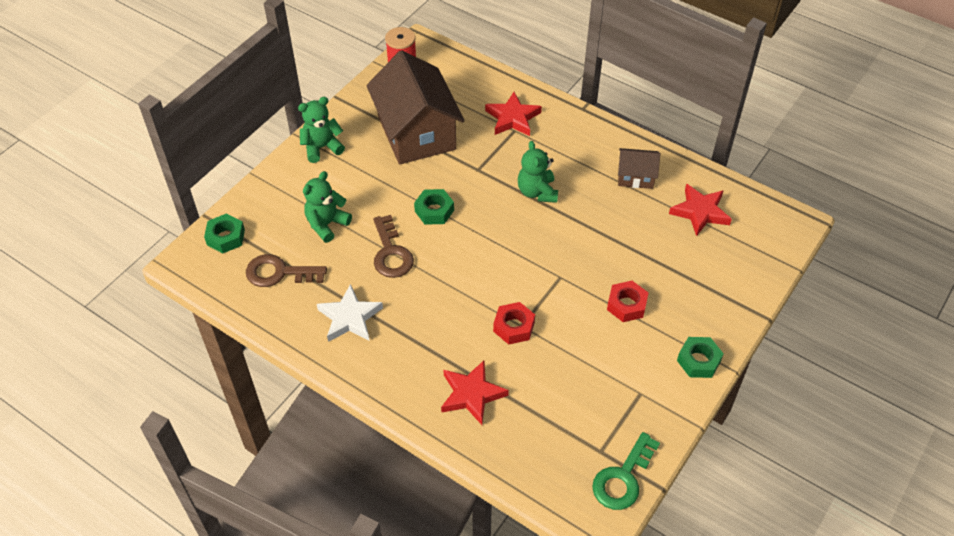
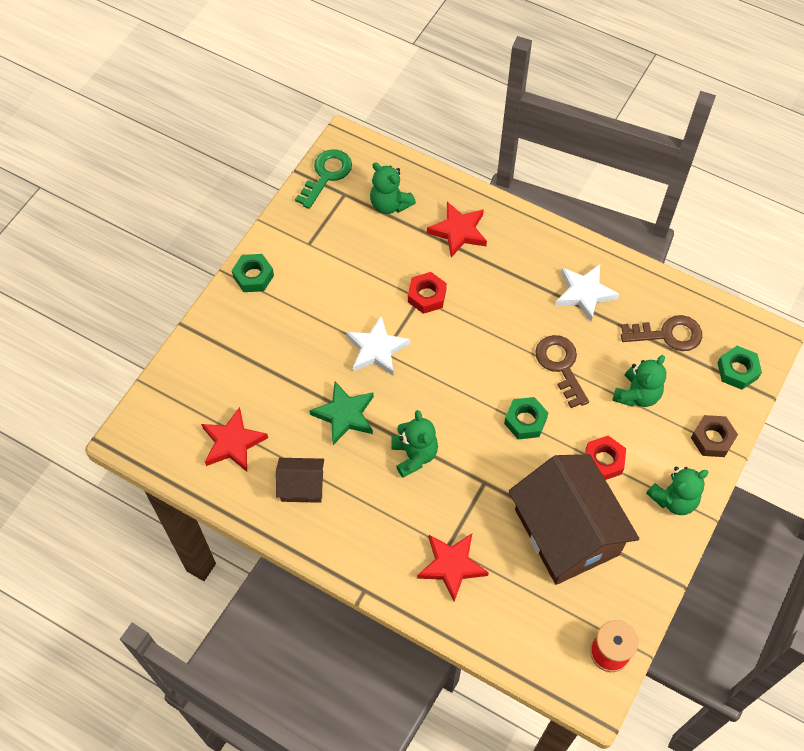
camera: 175 degrees right, 10 degrees up
(272, 186) = (712, 439): none -> brown nut
(547, 433) = (390, 204): none -> green teddy bear
(567, 280) = (377, 349): none -> white star
(599, 226) = (345, 415): none -> green star
(626, 305) = (318, 326): red nut -> red nut (603, 461)

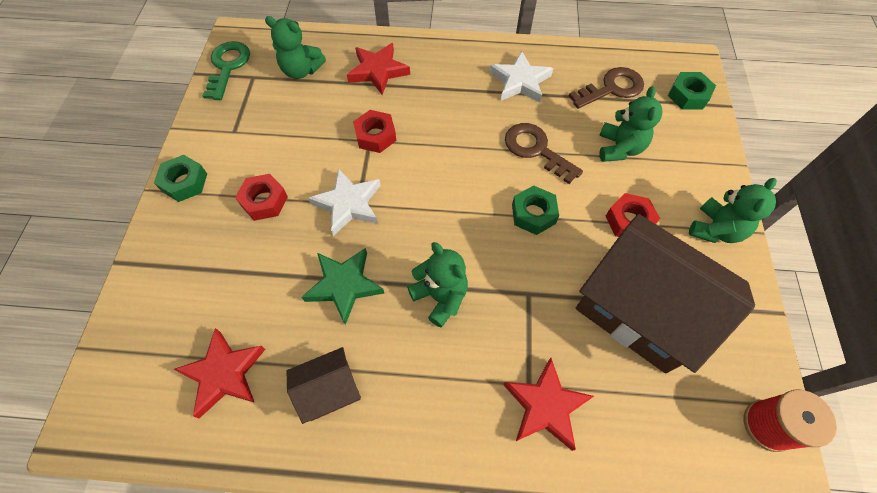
camera: 25 degrees left, 0 degrees up
(310, 319) = (264, 201): none -> red nut
(712, 439) = (709, 160): brown nut -> none

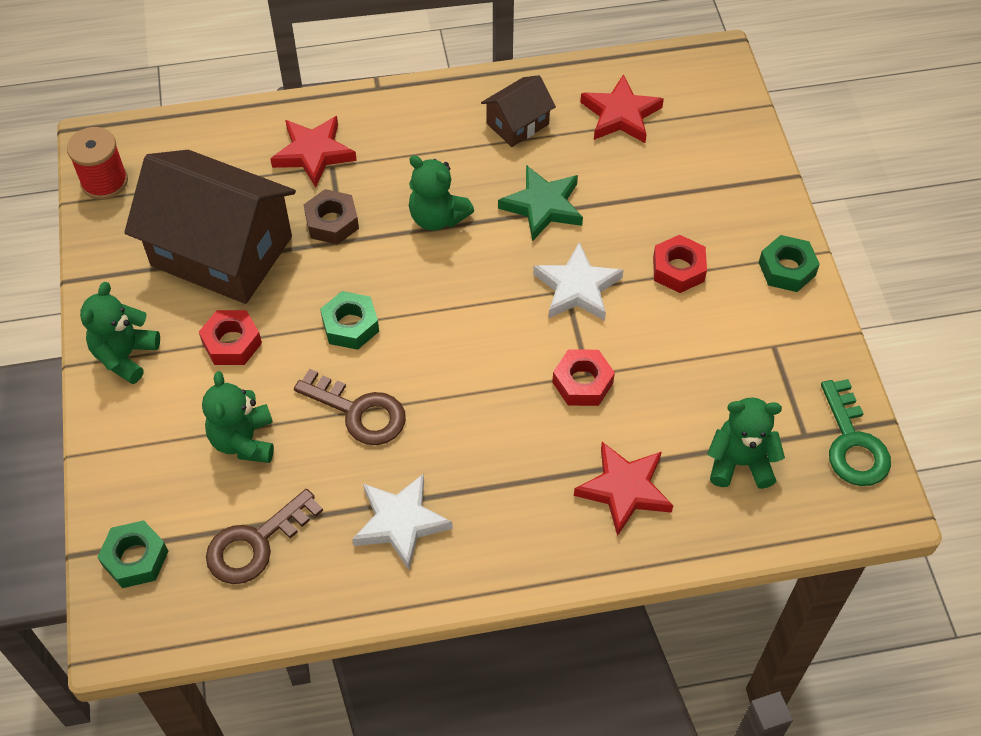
camera: 165 degrees right, 5 degrees down
(536, 315) = (332, 222): none -> brown nut

